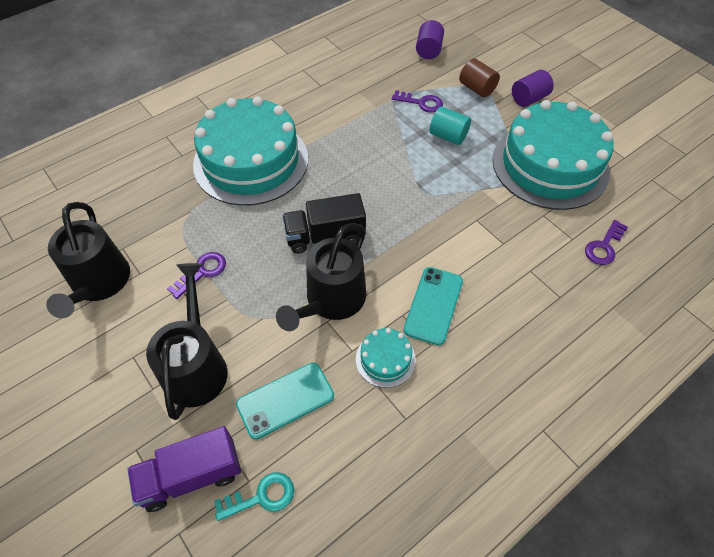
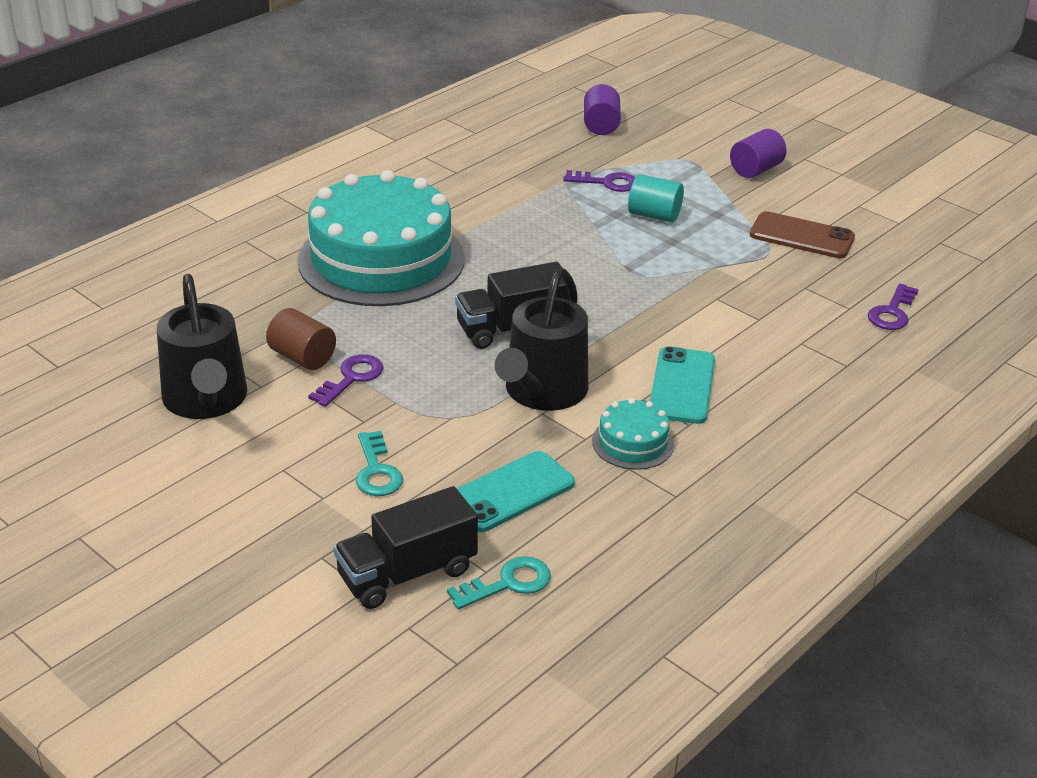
camera: 10 degrees left, 20 degrees down
(191, 476) = (407, 573): purple truck -> black truck
(196, 366) = (376, 471): black watering can -> turquoise key
(477, 88) = (680, 163): brown cylinder -> brown cylinder (302, 357)
(550, 165) = (801, 236): turquoise cake -> brown phone

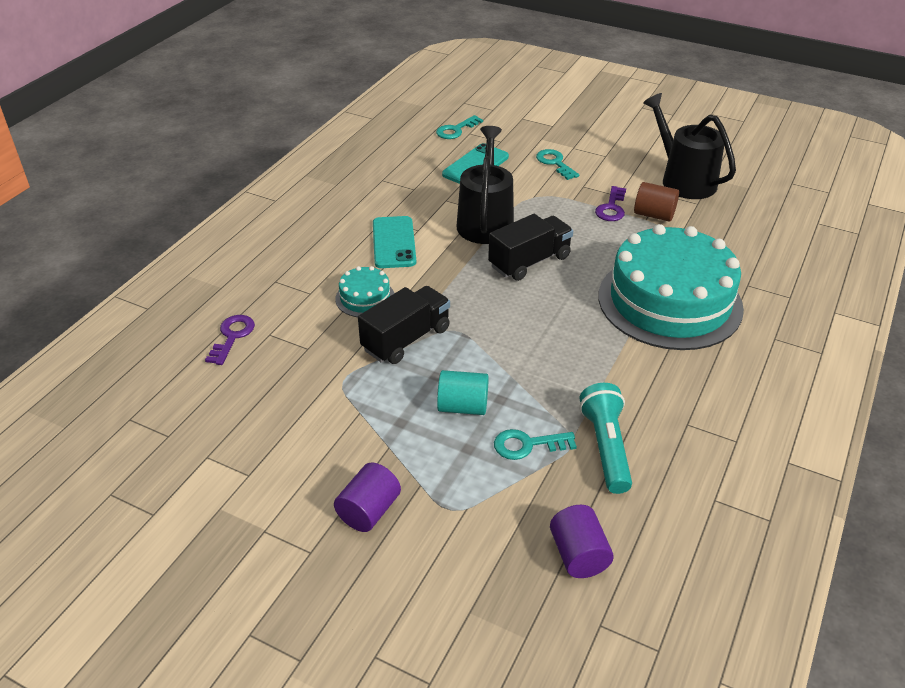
camera: 165 degrees right, 5 degrees up
(407, 573) = (507, 126): black truck -> black truck (406, 339)
(539, 170) = (606, 447): none -> turquoise flashlight
(606, 183) = (527, 445): purple key -> turquoise key
(632, 442) = (416, 202): turquoise cake -> turquoise cake (365, 298)
(801, 236) = (311, 411): brown phone -> none

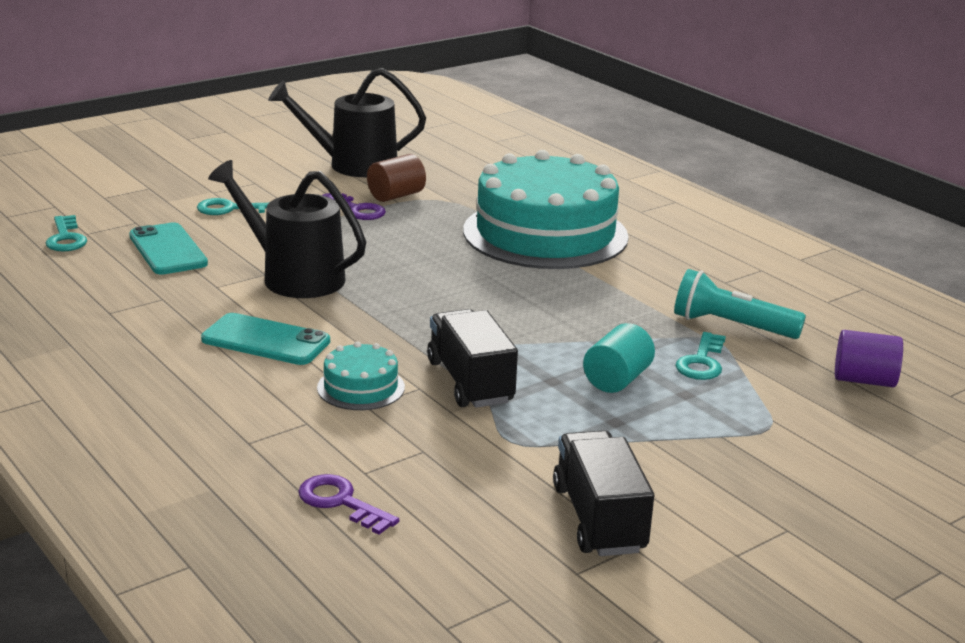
camera: 65 degrees left, 15 degrees down
(369, 511) = (744, 476): purple cylinder -> none
(529, 262) = (403, 276): black truck -> black truck (599, 519)

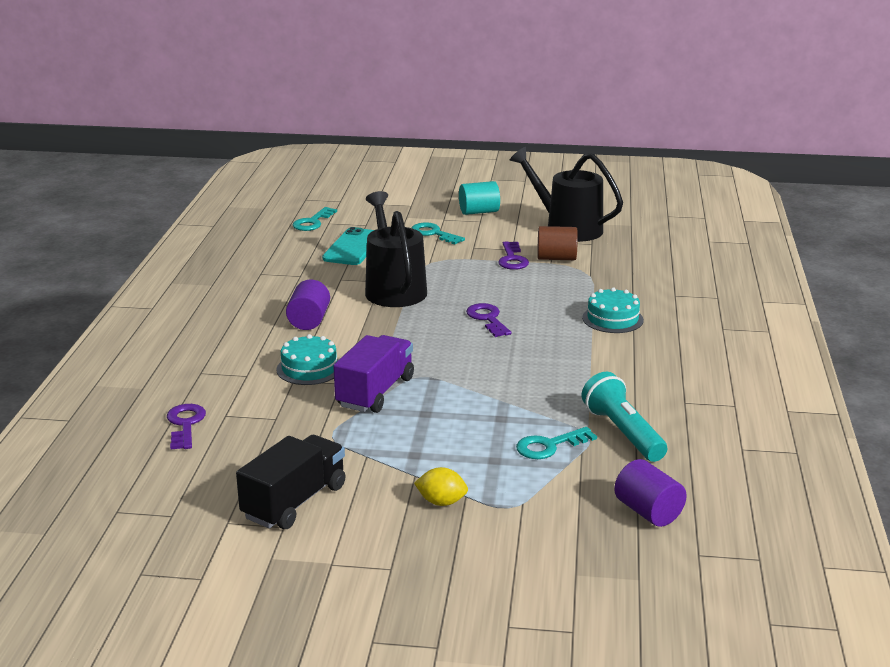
camera: 45 degrees right, 0 degrees up
(265, 340) = (309, 321): turquoise phone -> purple cylinder
(440, 272) = (487, 319): none -> purple key
(470, 382) = (375, 392): black truck -> purple truck
(545, 233) = (612, 319): turquoise cake -> turquoise cake, size x0.42
(617, 380) = (468, 431): turquoise cylinder -> turquoise cylinder (479, 212)
(715, 451) = (441, 502): none -> yellow lemon

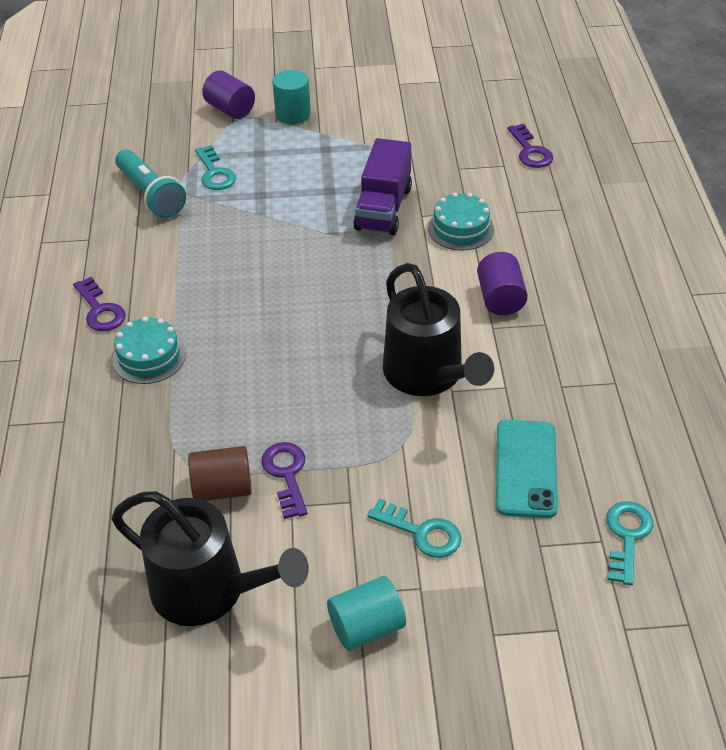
camera: 170 degrees right, 20 degrees up
(294, 502) = (400, 100): black truck -> none
(441, 502) = (293, 114): yellow lemon -> turquoise cylinder
(487, 319) = (297, 333): purple key -> purple key (100, 310)
(549, 446) = (215, 173): turquoise key -> turquoise key turned 105 degrees clockwise
(648, 512) = (138, 127): purple cylinder -> purple cylinder (230, 109)

